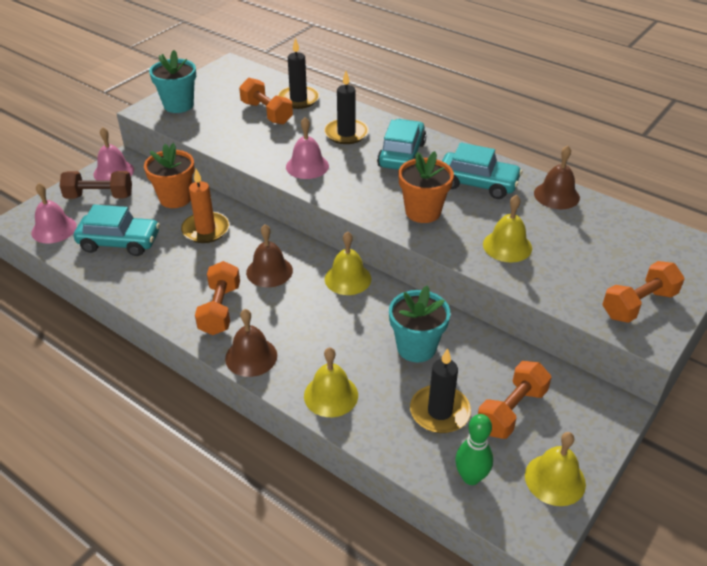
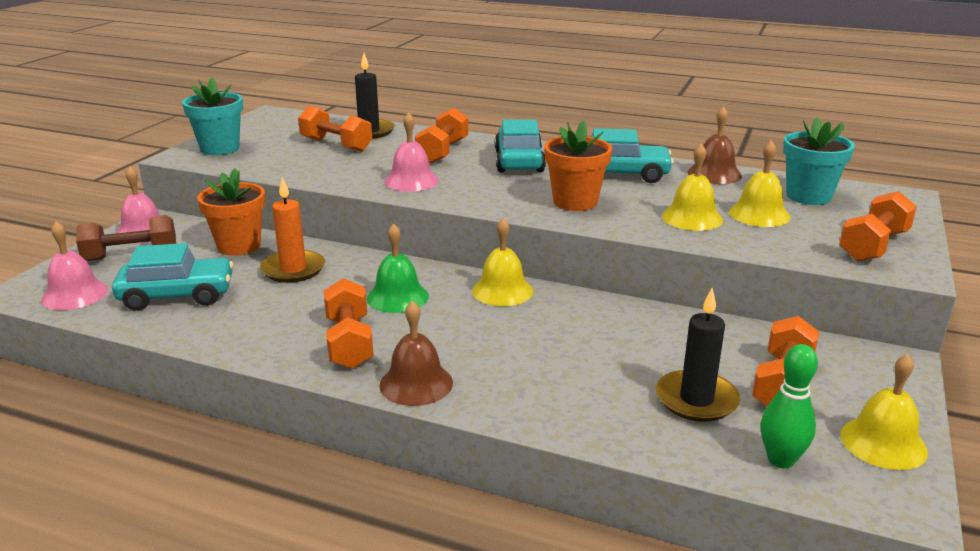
camera: 15 degrees left, 15 degrees down
(269, 271) = (397, 297): brown bell -> green bell
(331, 395) = (546, 406): yellow bell -> yellow bell (759, 214)
(346, 133) = (443, 152): black candle -> orange dumbbell
(416, 347) = (627, 342): turquoise flower pot -> turquoise flower pot (808, 196)

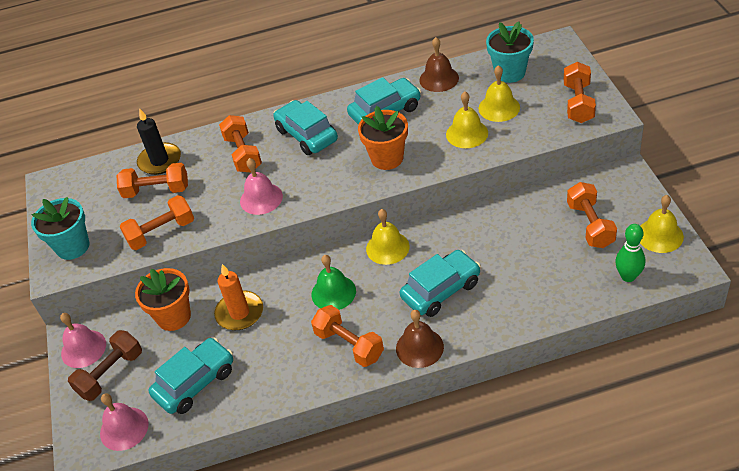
camera: 30 degrees left, 20 degrees up
(295, 167) = (161, 233): none -> orange dumbbell
(510, 350) = (441, 290): none -> turquoise car
(696, 399) = (562, 263): black candle -> none

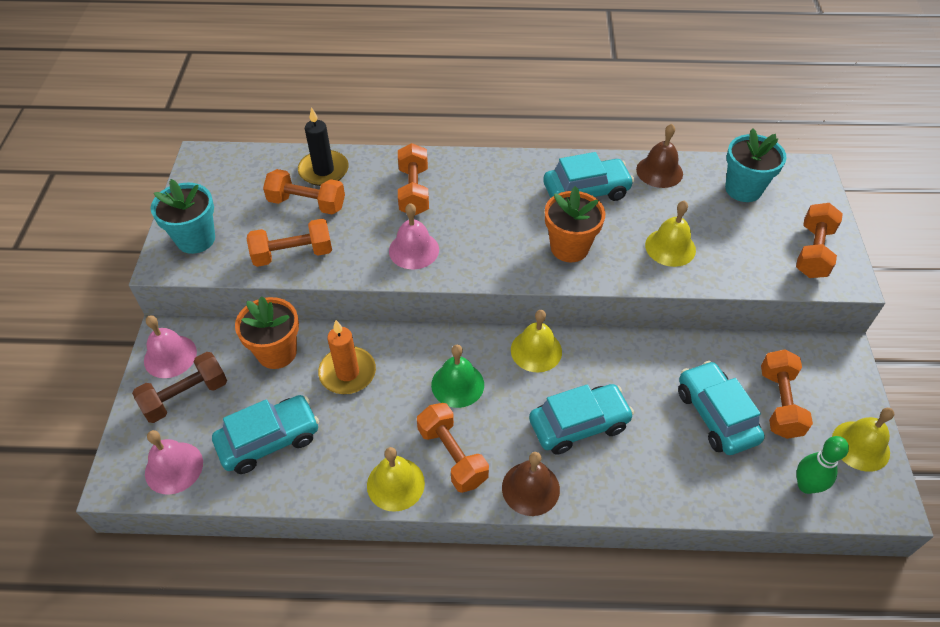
camera: 10 degrees right, 5 degrees up
(307, 135) = (490, 191): turquoise car -> turquoise car (716, 415)
(499, 108) = (717, 227): yellow bell -> yellow bell (395, 484)

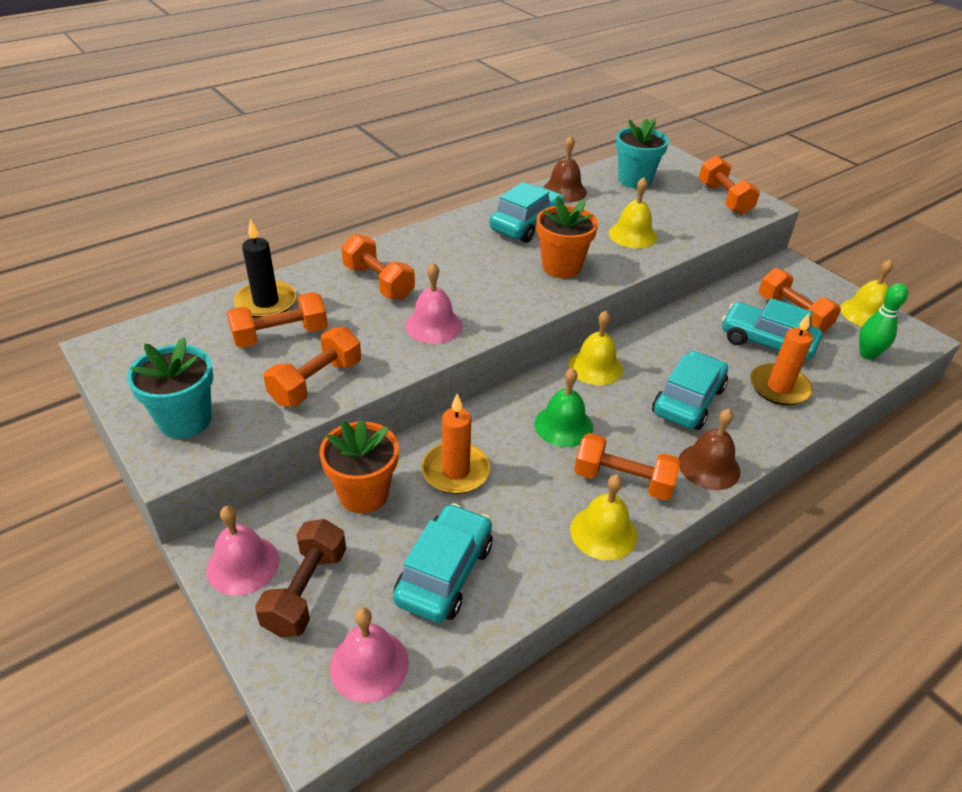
camera: 40 degrees left, 10 degrees down
(675, 462) = (779, 387): none -> orange candle

